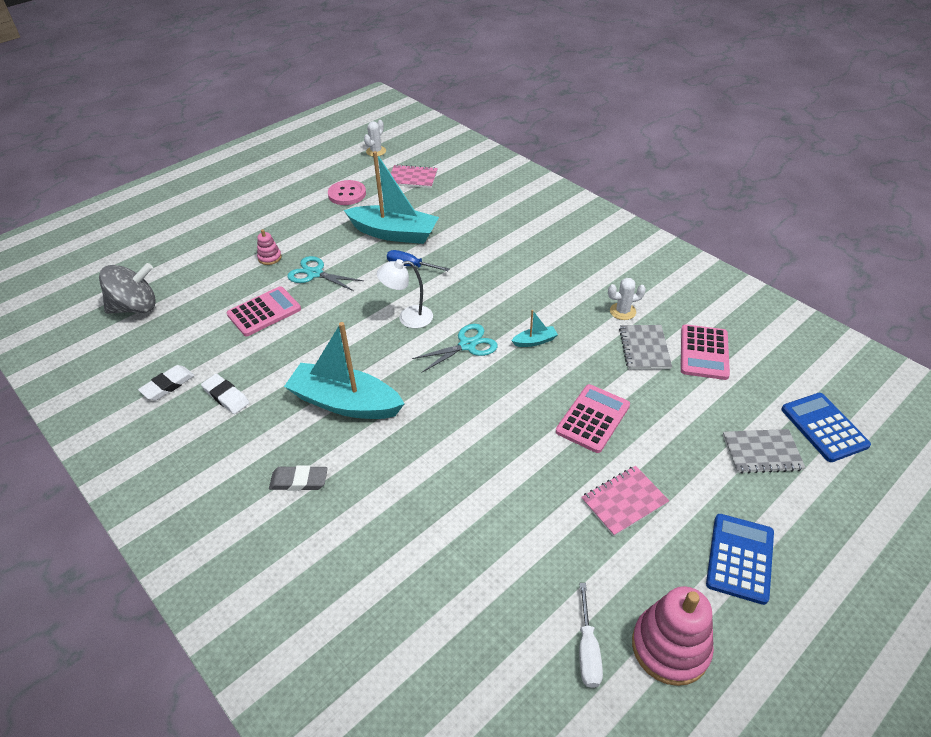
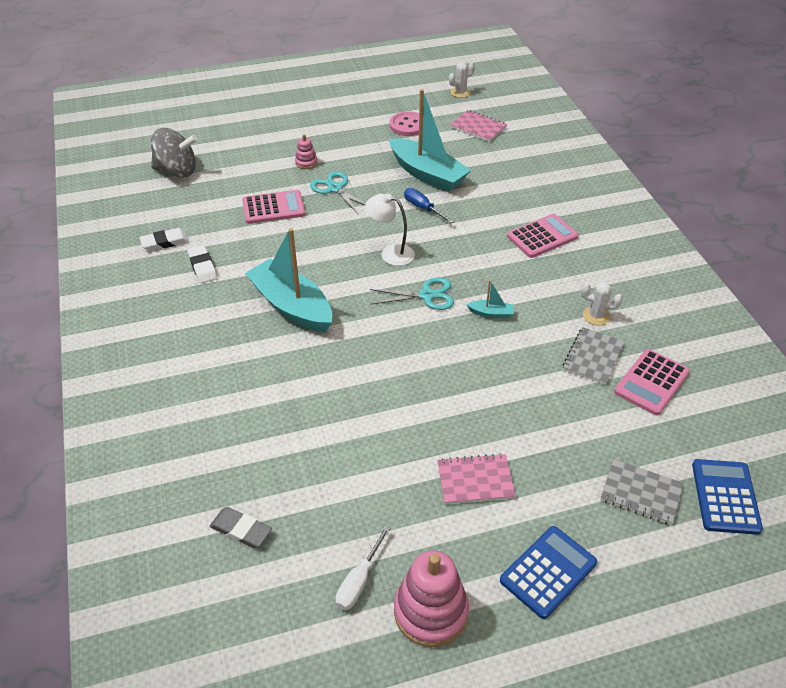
camera: 25 degrees right, 0 degrees up
(299, 481) = (217, 354): grey eraser -> grey eraser (241, 530)
(593, 418) = (497, 400): pink calculator -> pink calculator (542, 236)

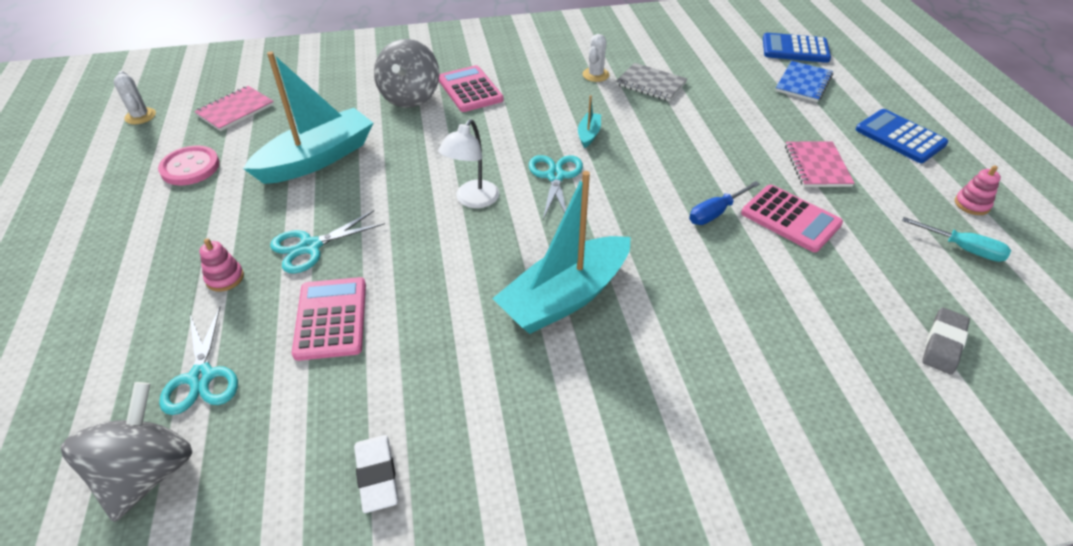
camera: 85 degrees left, 0 degrees up
(202, 267) = (459, 410): white eraser -> none
(233, 172) = (201, 377): none -> turquoise scissors
(359, 581) = (963, 249): white screwdriver -> turquoise screwdriver
(422, 208) = (389, 168): blue screwdriver -> blue screwdriver (715, 213)
(430, 612) = (972, 204): pink stacking toy -> pink stacking toy, size x0.49
(520, 205) = (410, 97): none -> grey spinning top
(641, 493) = (803, 83): grey notebook -> blue notebook
(651, 382) = (680, 60): pink calculator -> pink calculator (790, 219)

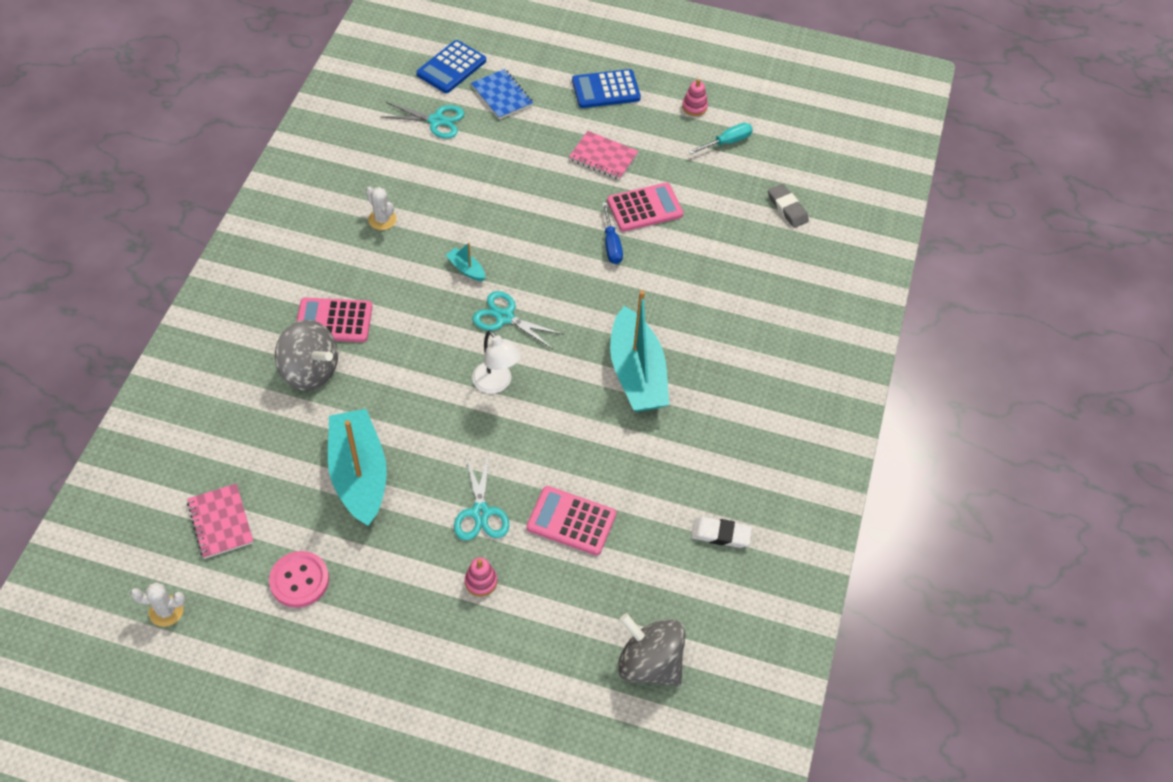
camera: 65 degrees left, 10 degrees up
(201, 377) = (581, 617): turquoise scissors -> turquoise scissors (436, 121)
(651, 84) = (426, 190): grey notebook -> none

